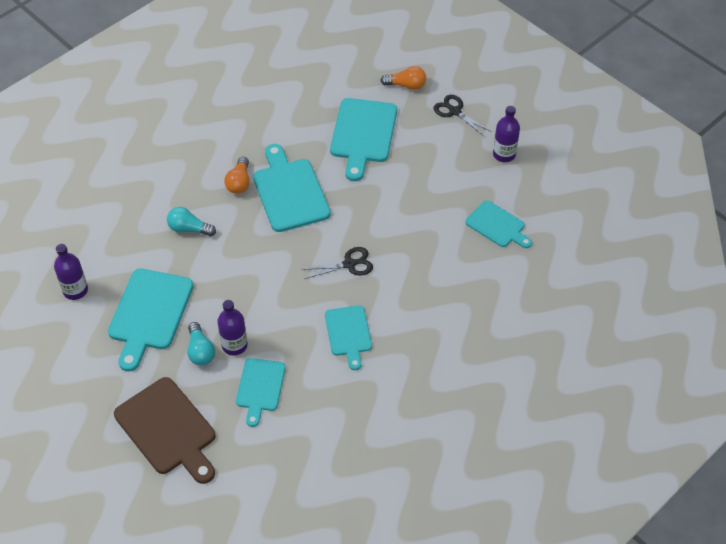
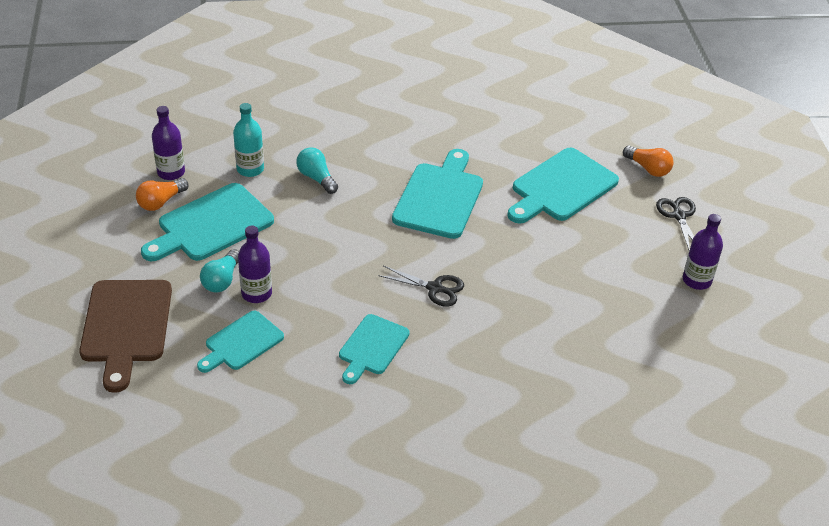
camera: 35 degrees right, 10 degrees down
(133, 251) = (250, 169): none -> turquoise bottle
(239, 182) = (400, 165): orange light bulb -> orange light bulb (161, 202)
(497, 225) = (625, 340): turquoise cutting board -> none

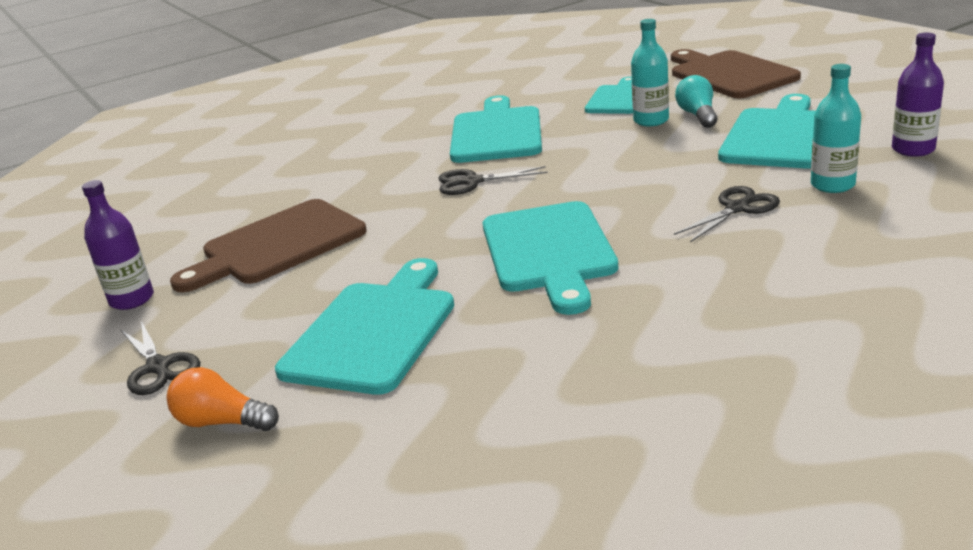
camera: 160 degrees right, 15 degrees down
(161, 202) = (867, 129): orange light bulb -> none
(256, 293) = (651, 120): purple bottle -> turquoise bottle
(316, 178) = (737, 208): turquoise light bulb -> black scissors
(372, 347) = (496, 133): turquoise cutting board -> turquoise cutting board, size x1.61
(594, 288) = (278, 245): none -> brown cutting board

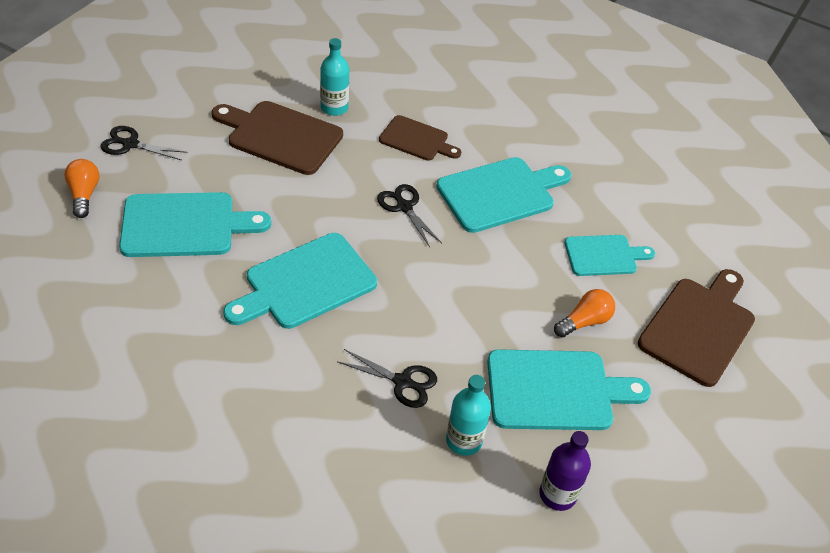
camera: 55 degrees right, 20 degrees up
(132, 299) = (198, 98): purple bottle -> none
(158, 367) = (130, 144): black scissors -> black scissors turned 75 degrees clockwise
(374, 165) = (416, 139): none -> brown cutting board
(651, 120) = (561, 290): turquoise bottle -> turquoise bottle (334, 108)
(698, 115) = (584, 322): turquoise light bulb -> orange light bulb

